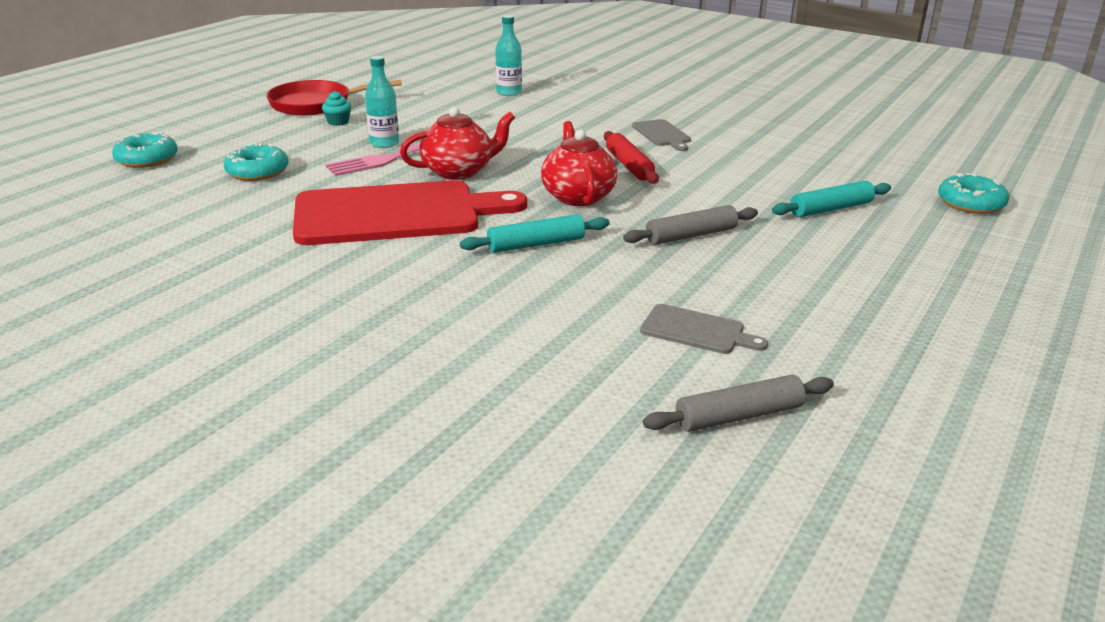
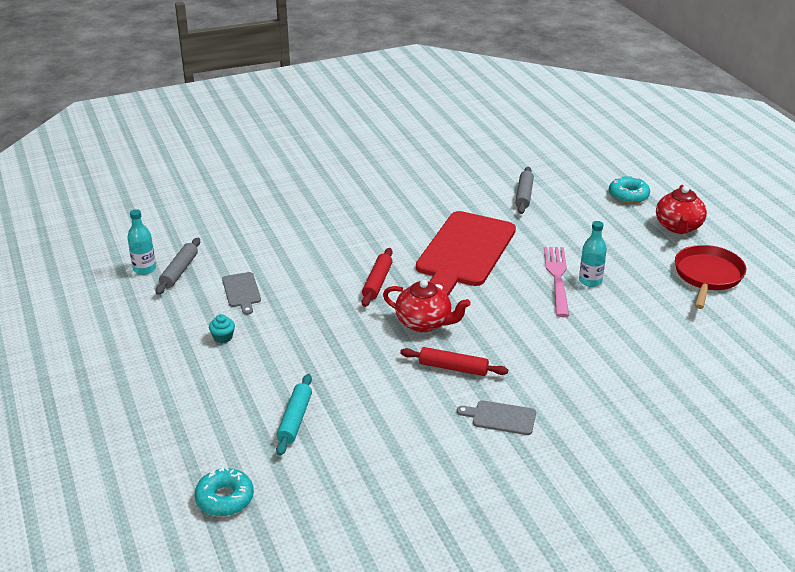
camera: 125 degrees right, 5 degrees up
(257, 172) = (574, 225): turquoise donut -> none
(338, 122) = (654, 275): turquoise cupcake -> turquoise cupcake (223, 337)
(459, 171) = (509, 293): red teapot -> red teapot (678, 227)
(509, 92) = (678, 381): turquoise bottle -> turquoise bottle (144, 269)
(536, 244) = (377, 282): turquoise rolling pin -> red rolling pin
(691, 235) = (327, 339): grey rolling pin -> grey rolling pin (524, 195)
(697, 331) = (242, 291): grey cutting board -> grey cutting board turned 75 degrees counterclockwise

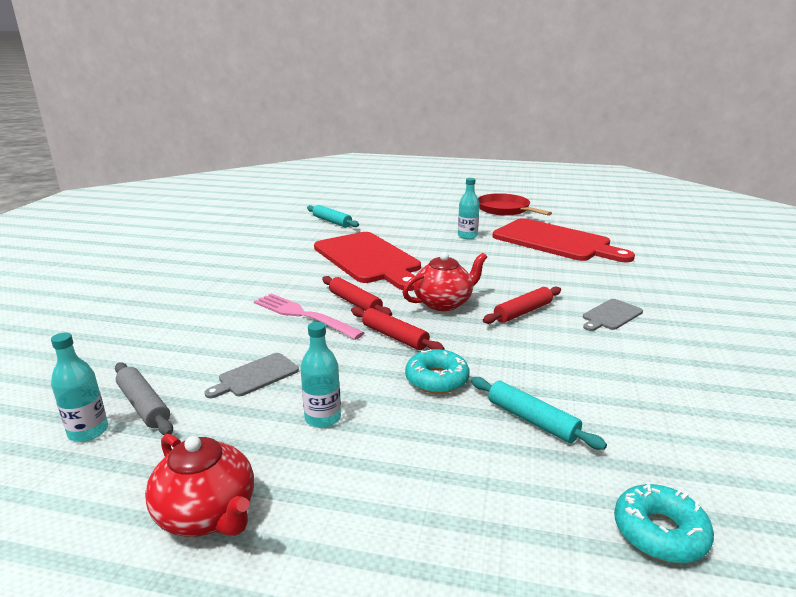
camera: 55 degrees left, 10 degrees down
(223, 337) = (323, 418): turquoise cupcake -> turquoise bottle
(242, 291) = (255, 376): grey cutting board -> grey cutting board turned 120 degrees clockwise
(345, 322) = (394, 337): none -> red rolling pin
(524, 195) = (332, 222): grey rolling pin -> turquoise rolling pin
(557, 277) = (449, 243): pink fork -> pink fork (303, 315)
(628, 195) = (387, 200): turquoise donut -> turquoise donut (437, 379)
(650, 338) = (555, 241): none -> red cutting board
(678, 227) = (442, 200): red teapot -> red teapot (208, 514)

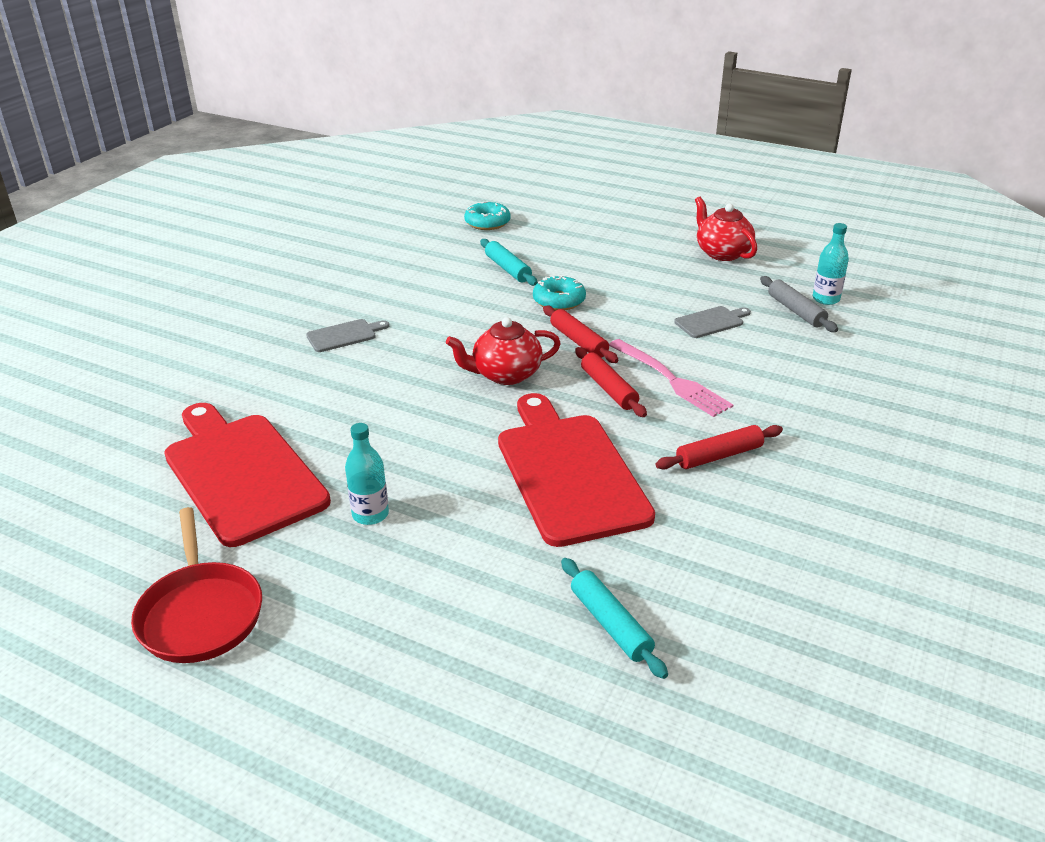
camera: 165 degrees left, 10 degrees up
(323, 418) = (655, 287): turquoise bottle -> none
(523, 312) = (429, 351): red rolling pin -> red rolling pin (719, 455)

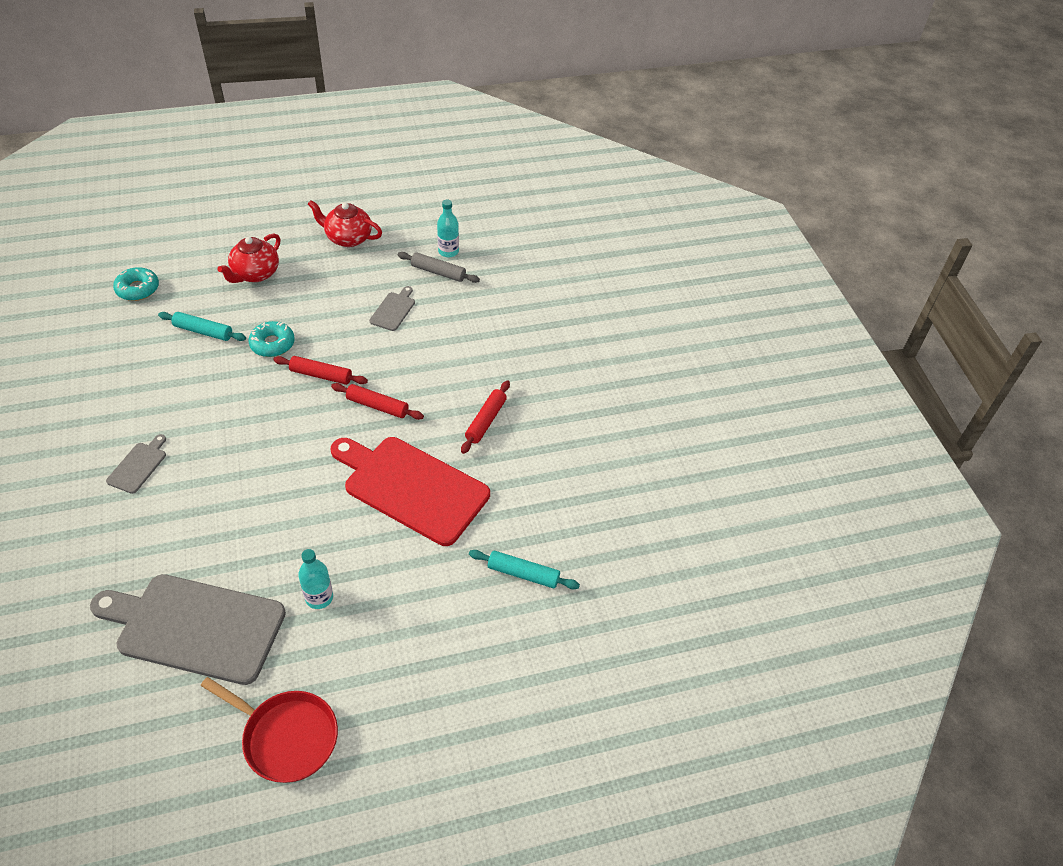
camera: 45 degrees left, 15 degrees up
(241, 473) = (195, 627): red cutting board -> grey cutting board
(505, 374) = (298, 433): red teapot -> red teapot (255, 274)
(671, 380) = (410, 376): pink fork -> none

